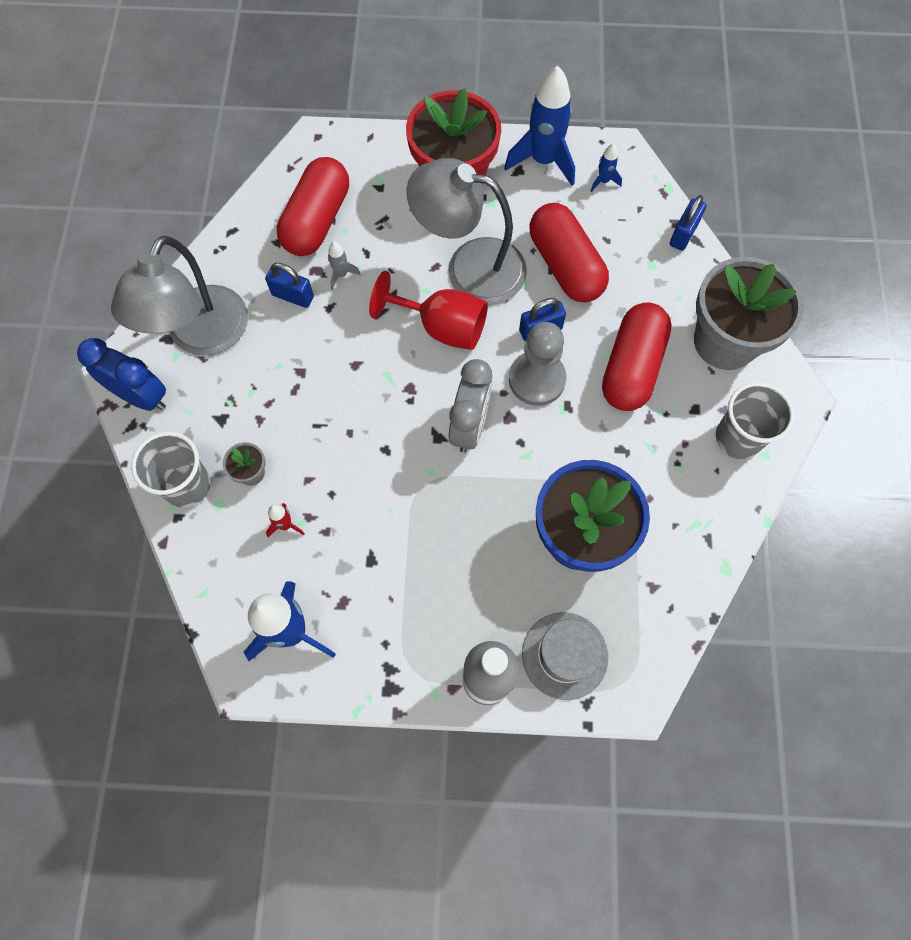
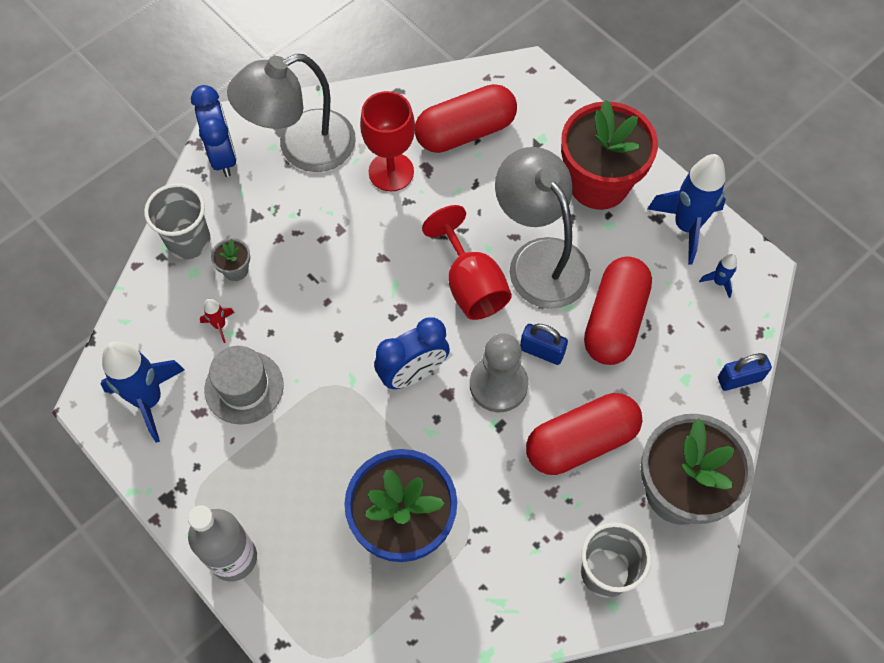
camera: 45 degrees right, 5 degrees down
(293, 296) = (391, 172): blue padlock -> red goblet
(341, 275) = (440, 185): grey rocket -> none
(470, 426) = (413, 373): grey clock -> blue clock
(564, 655) = (302, 596): grey hat -> grey hat (244, 387)

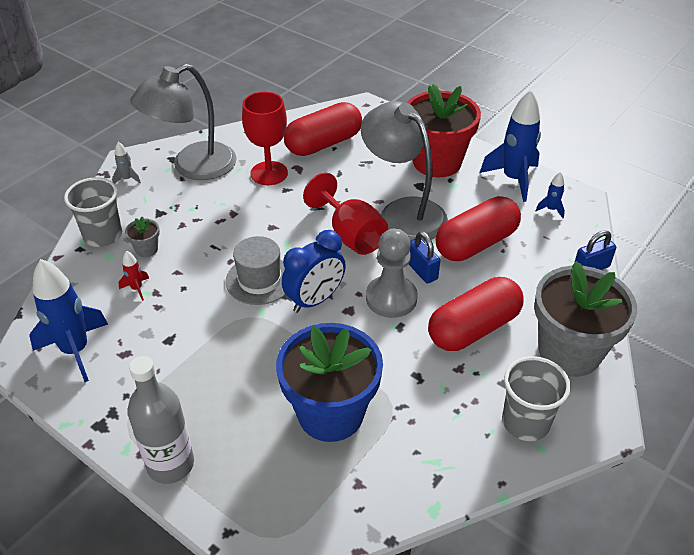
camera: 10 degrees left, 20 degrees down
(223, 156) = (127, 179): blue clock -> grey rocket
(244, 387) = (164, 329): grey hat -> grey hat (259, 280)
(542, 351) = (422, 271): blue padlock -> blue padlock turned 45 degrees clockwise
(614, 320) = (476, 243): red capsule -> red capsule turned 45 degrees clockwise

